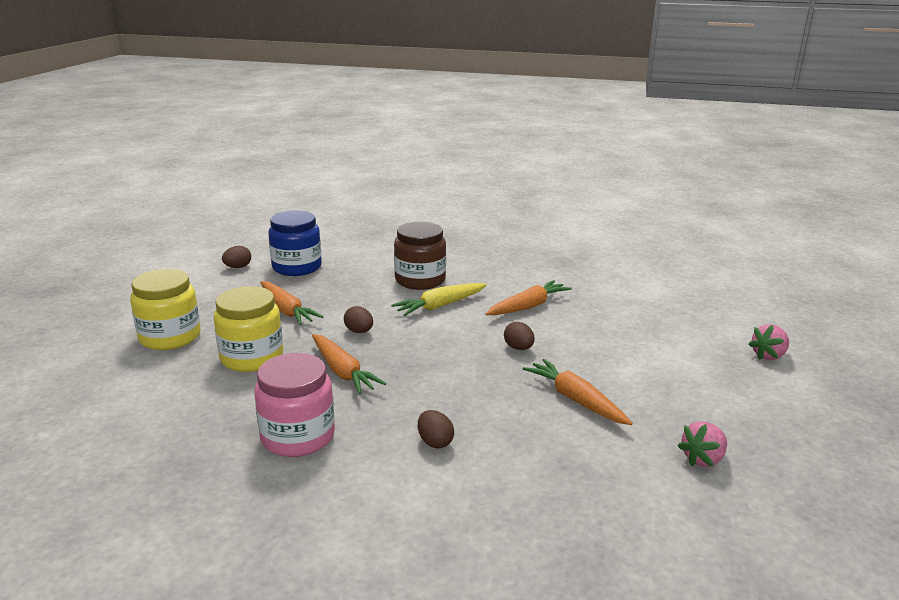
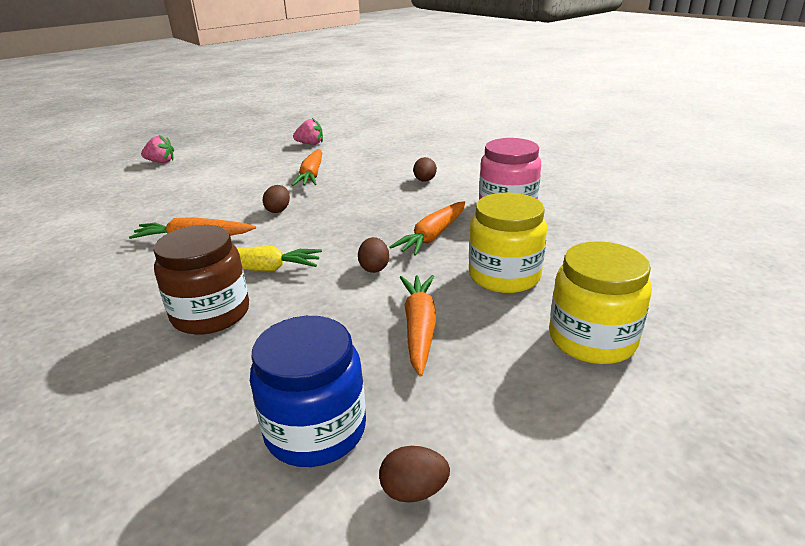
camera: 140 degrees left, 5 degrees up
(342, 371) = (433, 236): orange carrot -> orange carrot turned 150 degrees counterclockwise

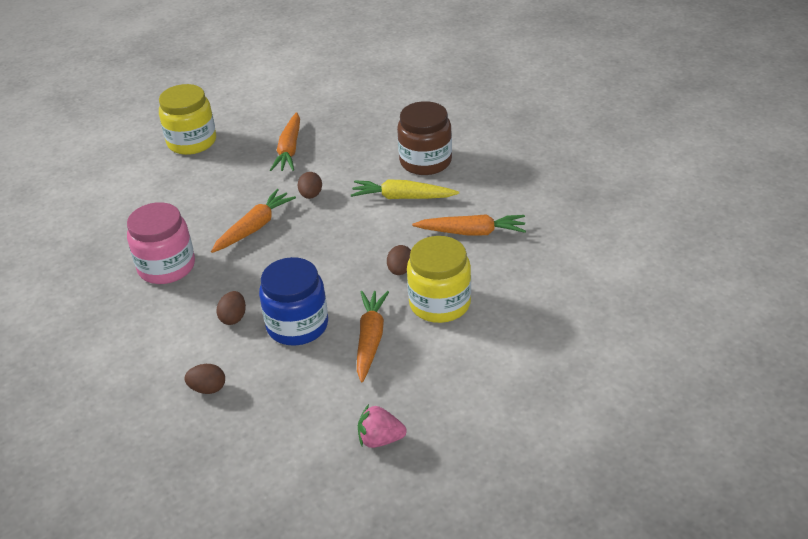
camera: 175 degrees left, 10 degrees up
(161, 162) = (600, 393): pink strawberry -> none
(315, 429) = (351, 105): blue jar -> blue jar (297, 325)
(414, 490) = (310, 87): brown egg -> brown egg (208, 389)
(504, 276) = (217, 185): yellow jar -> yellow jar (440, 303)

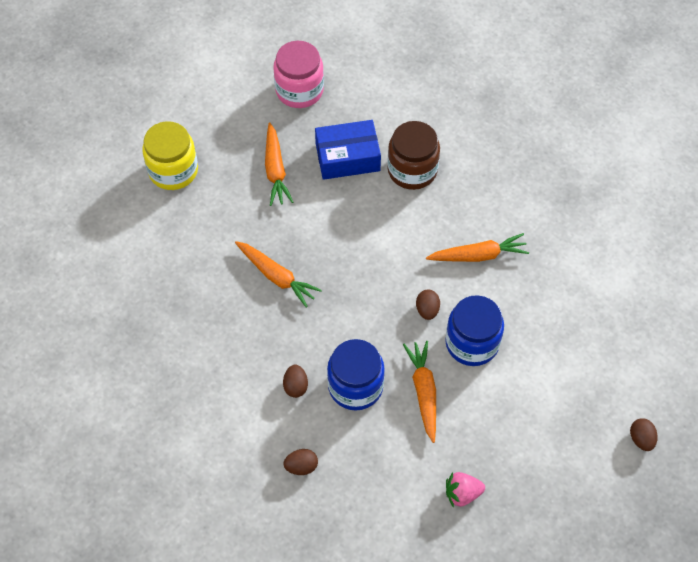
camera: 15 degrees left, 20 degrees up
(166, 267) = (211, 336): pink jar -> pink jar (299, 90)
(254, 227) = (276, 276): orange carrot -> orange carrot turned 105 degrees clockwise
(311, 195) = (316, 228): brown egg -> brown egg (641, 439)
(364, 146) = (347, 157): none -> blue box
(402, 197) = (403, 220): yellow carrot -> none
(440, 303) = (472, 343): yellow jar -> blue jar

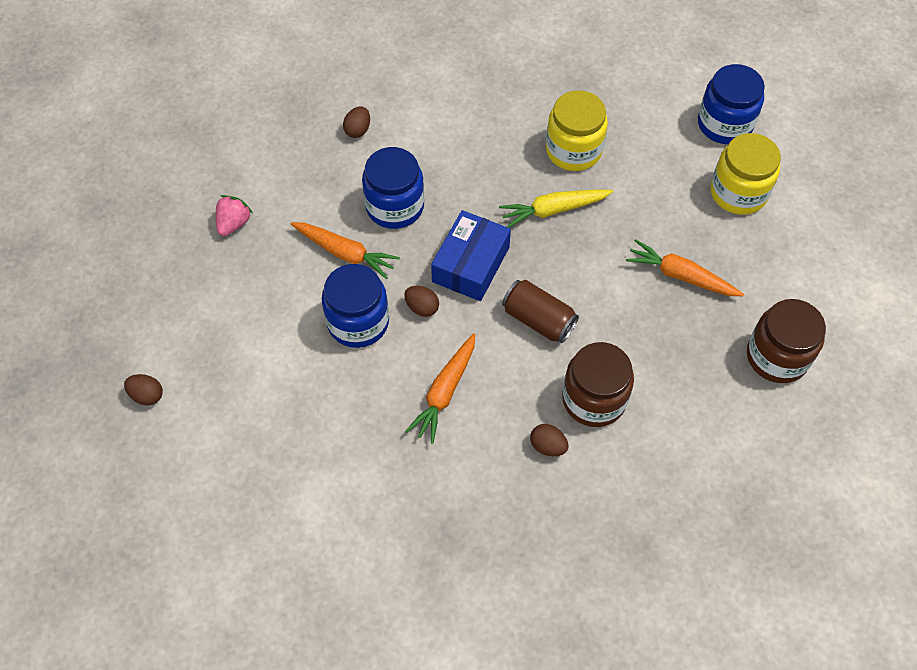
camera: 125 degrees right, 0 degrees up
(109, 209) = (724, 124): none -> blue jar
(208, 295) = (573, 150): none -> yellow jar
(276, 276) = (553, 210): orange carrot -> yellow carrot
(295, 386) = (432, 165): brown egg -> brown egg (547, 446)
(299, 90) = (777, 356): pink jar -> brown jar
(347, 157) = (653, 349): blue box -> blue box (471, 264)
(379, 233) = (538, 320): none -> brown can

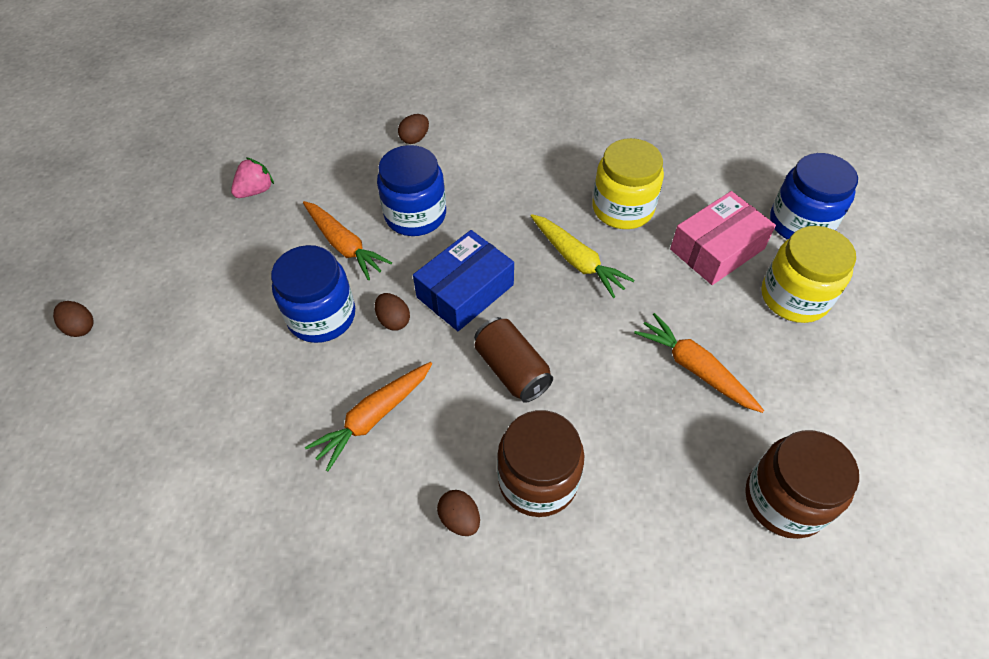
camera: 20 degrees right, 5 degrees down
(553, 210) = (577, 261): yellow carrot -> yellow carrot turned 135 degrees counterclockwise
(664, 167) = (717, 249): none -> pink box

